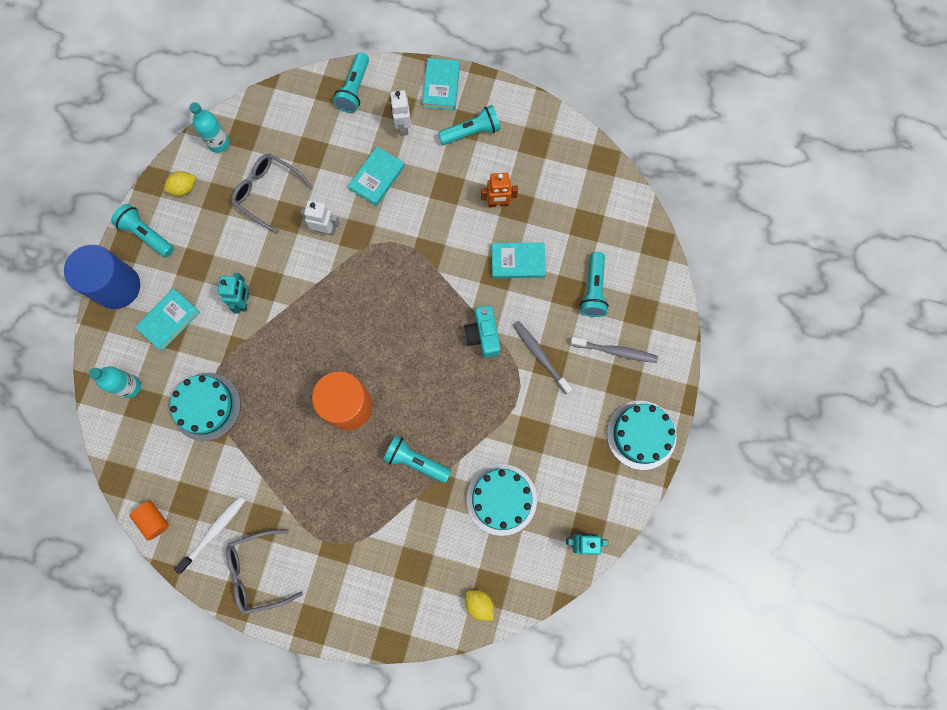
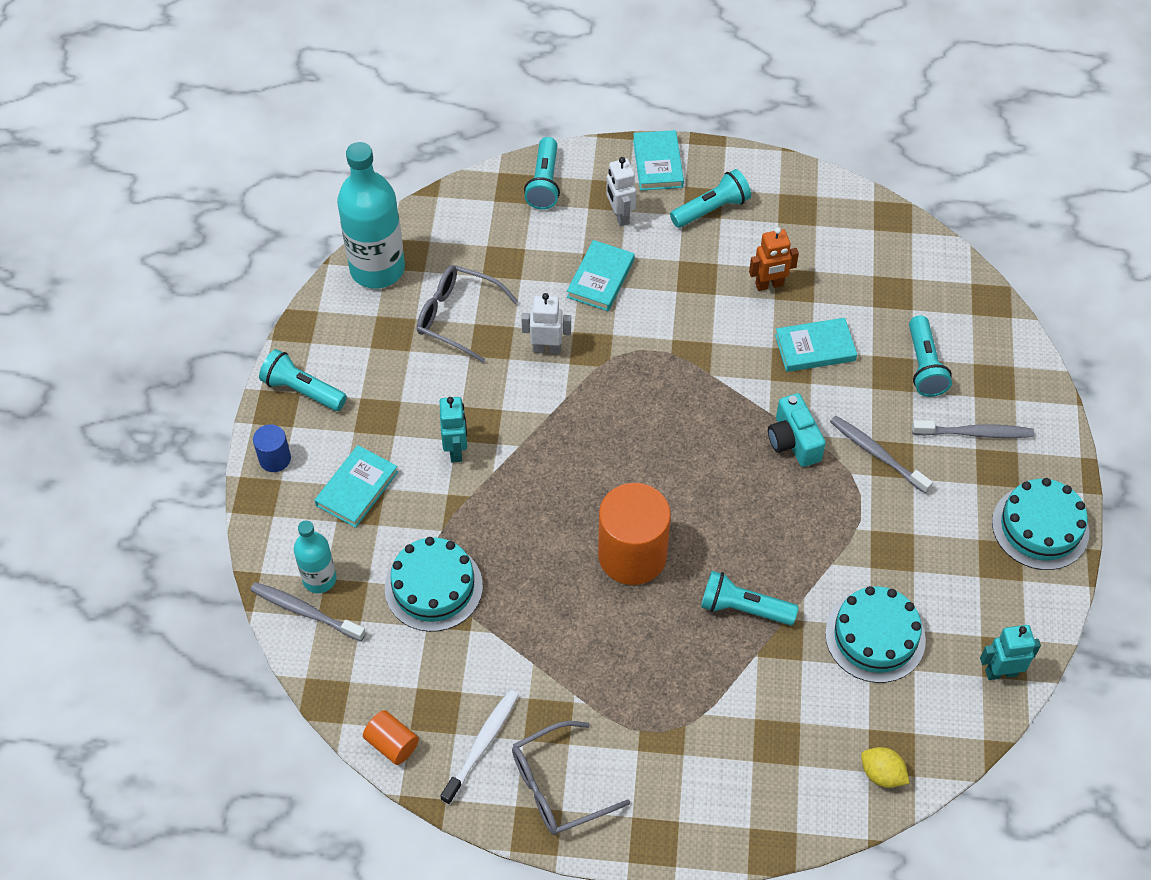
camera: 10 degrees left, 20 degrees down
(115, 410) = (305, 611): none -> grey toothbrush
(117, 286) = (275, 459): blue cylinder -> blue cylinder, size x0.48
(184, 188) = (342, 328): yellow lemon -> none
(219, 143) = (377, 269): turquoise bottle -> turquoise bottle, size x1.82

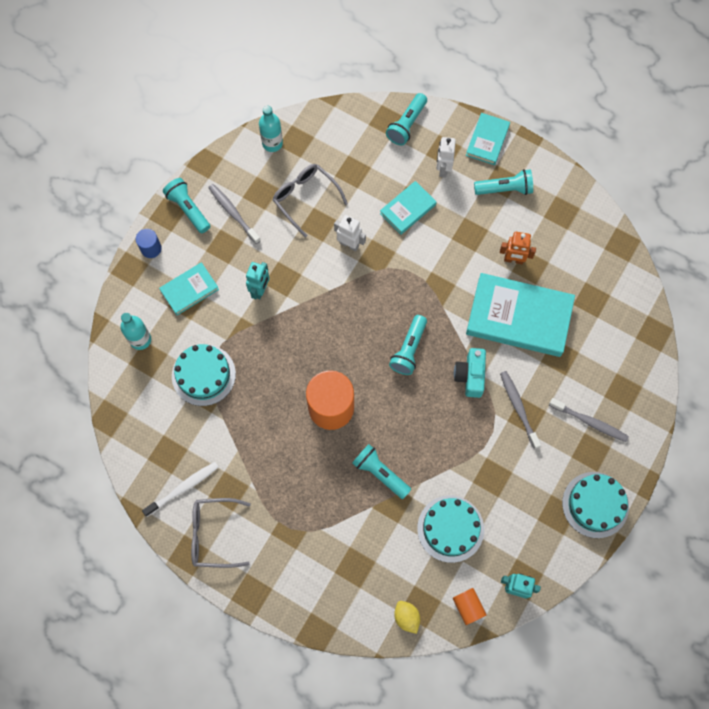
camera: 25 degrees right, 15 degrees up
(305, 611) = (123, 357): grey toothbrush -> grey toothbrush (233, 213)
(377, 269) = (272, 143): turquoise bottle -> turquoise bottle, size x0.55
(392, 744) = (133, 463): orange cylinder -> orange cylinder (468, 607)
(815, 348) = (519, 317): turquoise book -> turquoise book, size x1.92
(924, 366) = (583, 360): turquoise flashlight -> turquoise flashlight (409, 349)

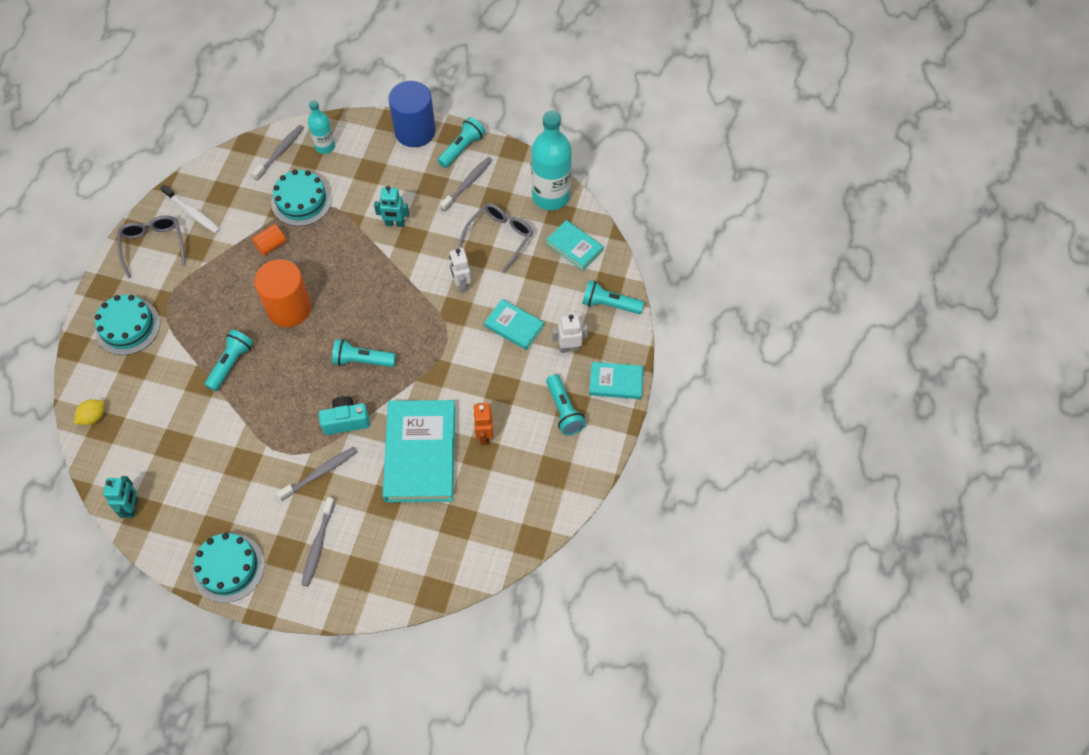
camera: 75 degrees right, 10 degrees down
(132, 386) = (280, 152): none -> grey toothbrush
(151, 248) = (415, 131): blue cylinder -> blue cylinder, size x2.08
(189, 290) = (381, 170): turquoise book -> turquoise book (574, 247)
(272, 143) = (551, 196): turquoise bottle -> turquoise bottle, size x1.82
(349, 244) = (461, 284): white robot -> white robot turned 150 degrees clockwise
(450, 528) = (184, 436): turquoise cake -> turquoise cake (128, 327)
(468, 607) = (108, 468): orange cylinder -> orange cylinder (271, 245)

